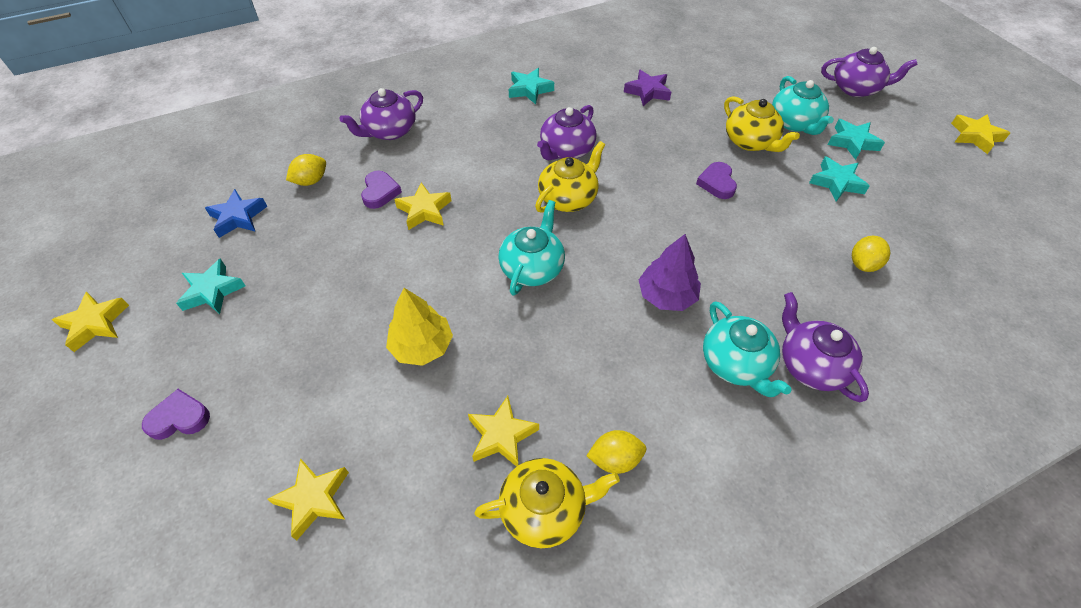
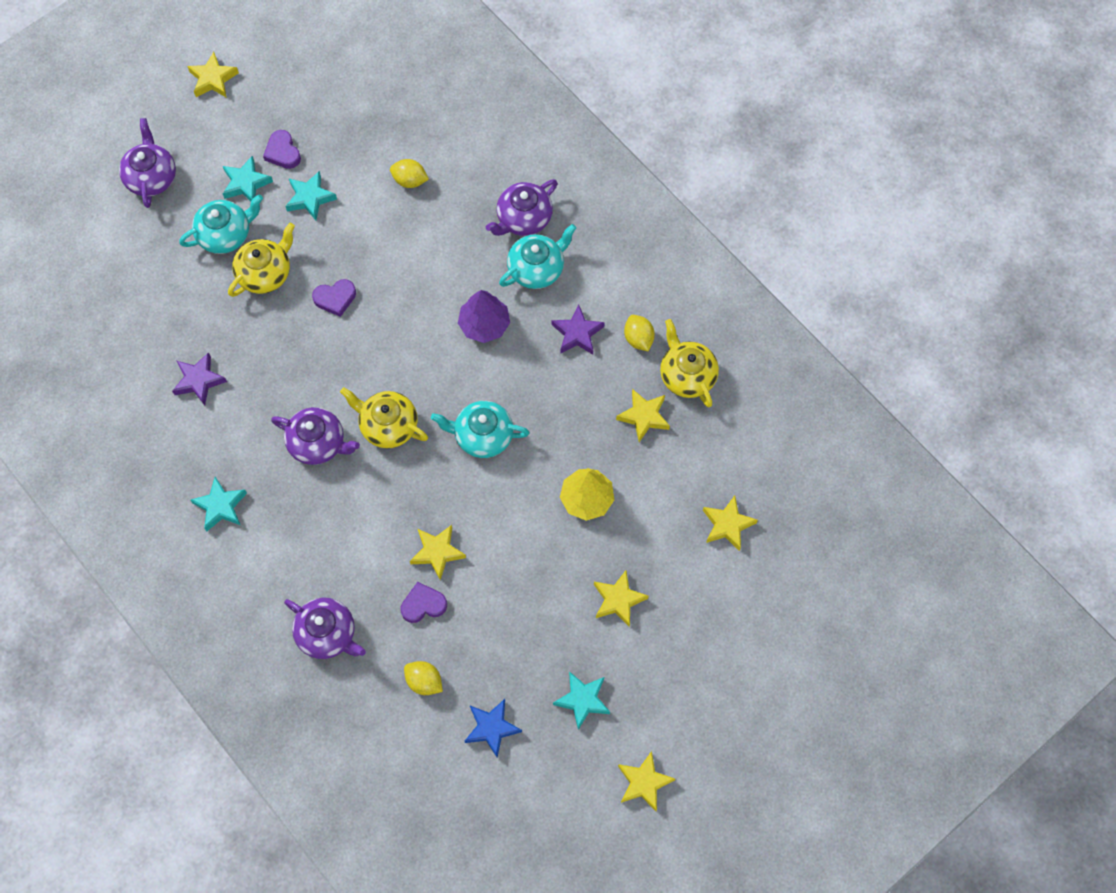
camera: 105 degrees left, 15 degrees up
(179, 418) = (701, 654): purple heart -> purple heart (283, 152)
(292, 348) = (618, 600): none -> yellow star
(637, 387) = (577, 333): none -> purple star

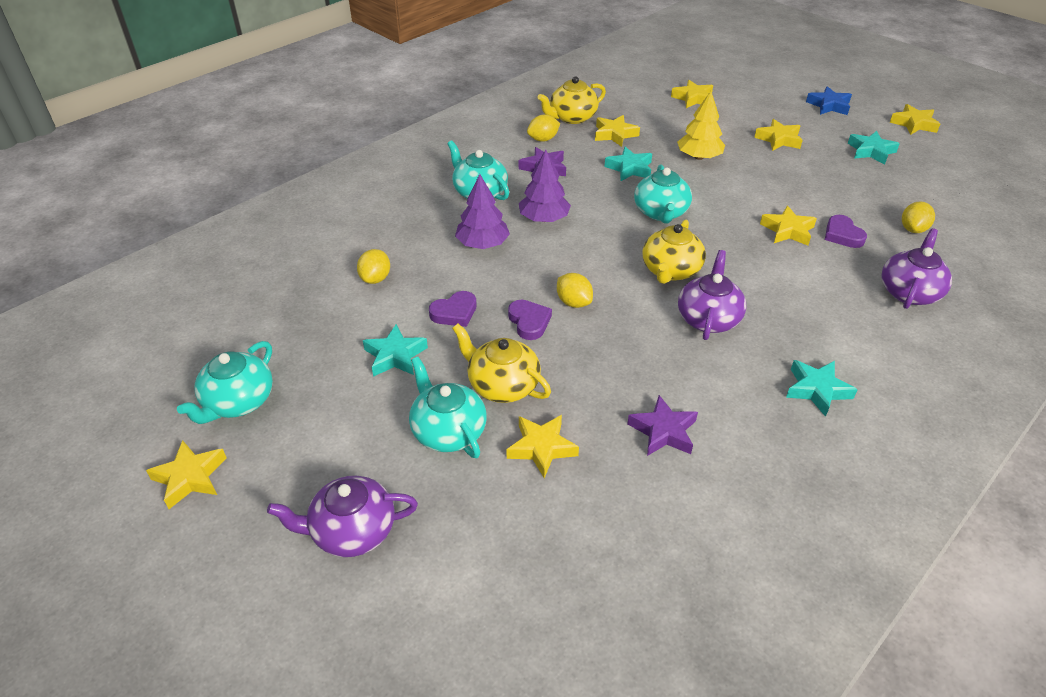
camera: 95 degrees left, 25 degrees down
(199, 295) = (541, 448): none -> yellow star
(246, 183) = (370, 419): turquoise star -> turquoise star (629, 168)
(278, 97) = (238, 402): none -> turquoise teapot
(283, 152) = (325, 388): purple heart -> purple heart (454, 312)
(355, 336) = (573, 302): none -> yellow lemon
(449, 267) = (482, 244): none -> purple tree
(491, 728) = (926, 191): blue star -> blue star (829, 105)
(523, 218) = (424, 203): purple teapot -> none

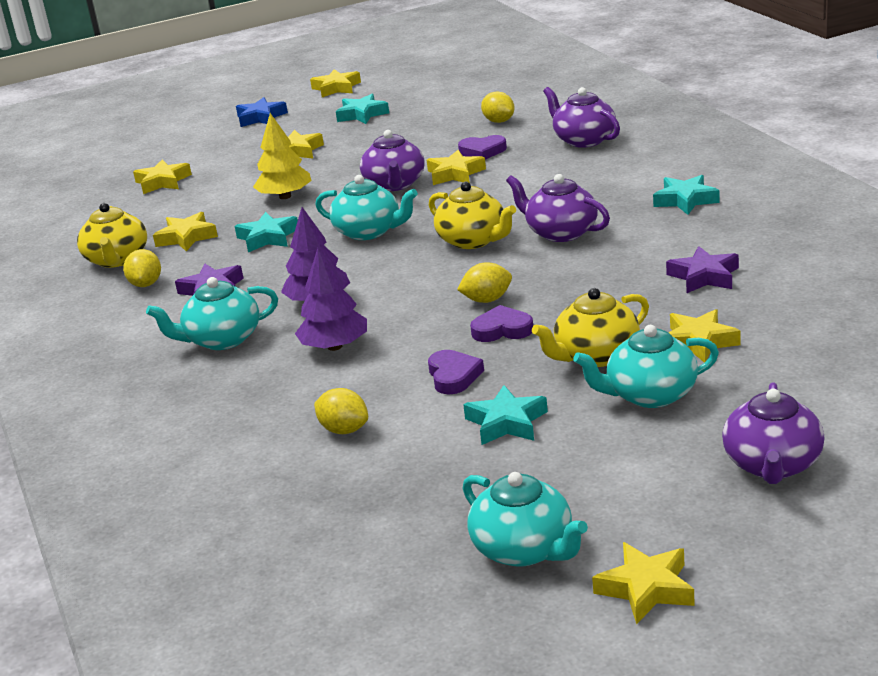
camera: 65 degrees left, 15 degrees down
(749, 203) = (395, 184): none -> purple teapot

